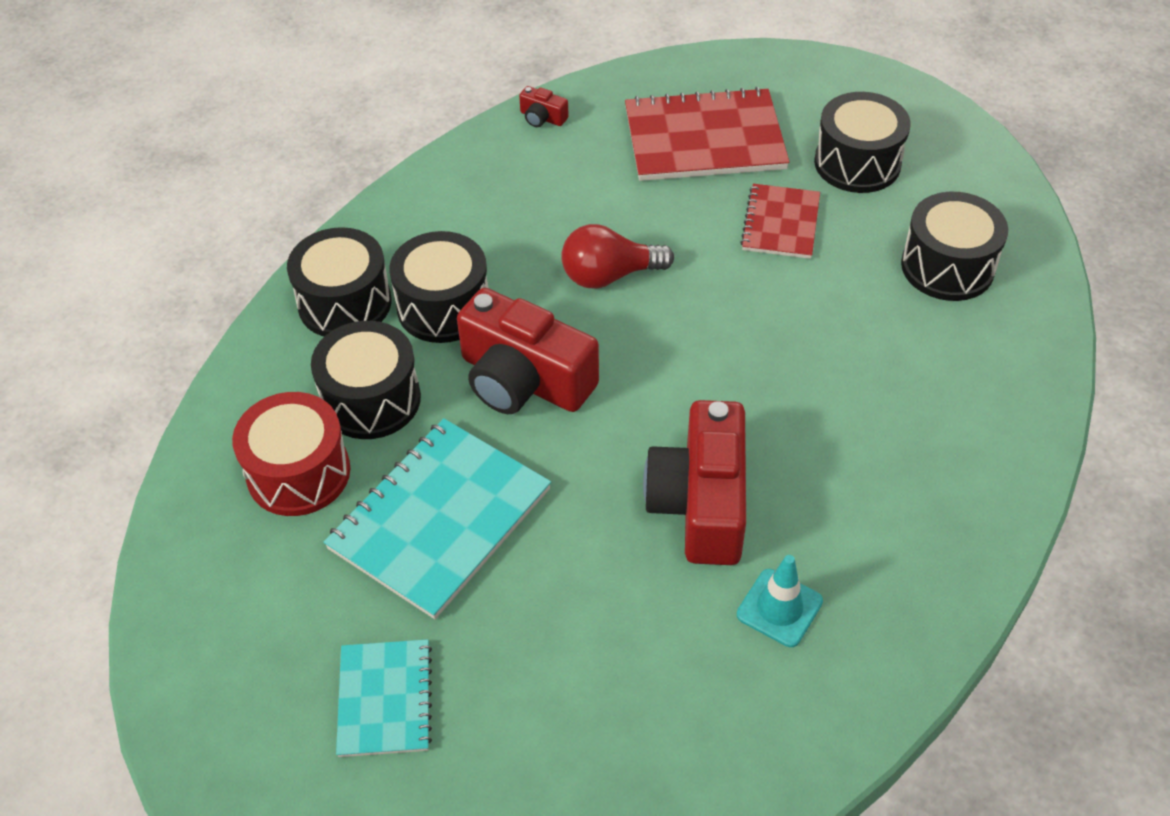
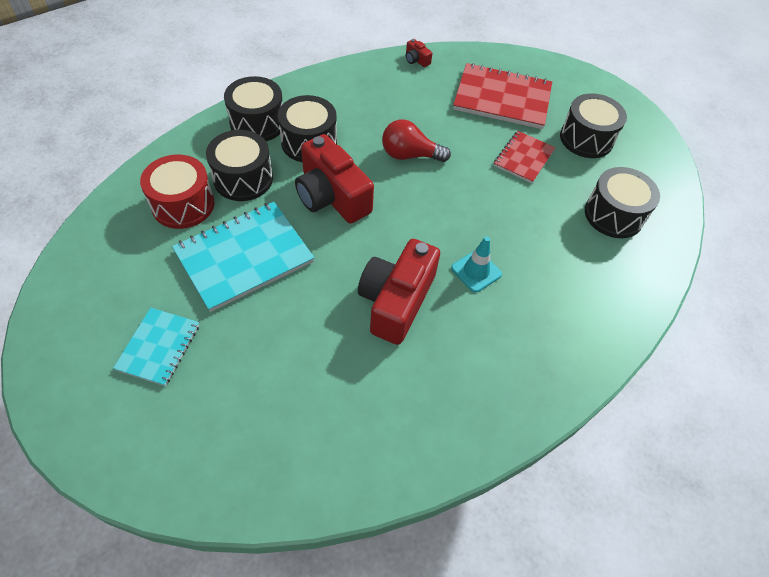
camera: 15 degrees right, 5 degrees up
(779, 608) = (411, 381): turquoise traffic cone -> turquoise traffic cone (476, 271)

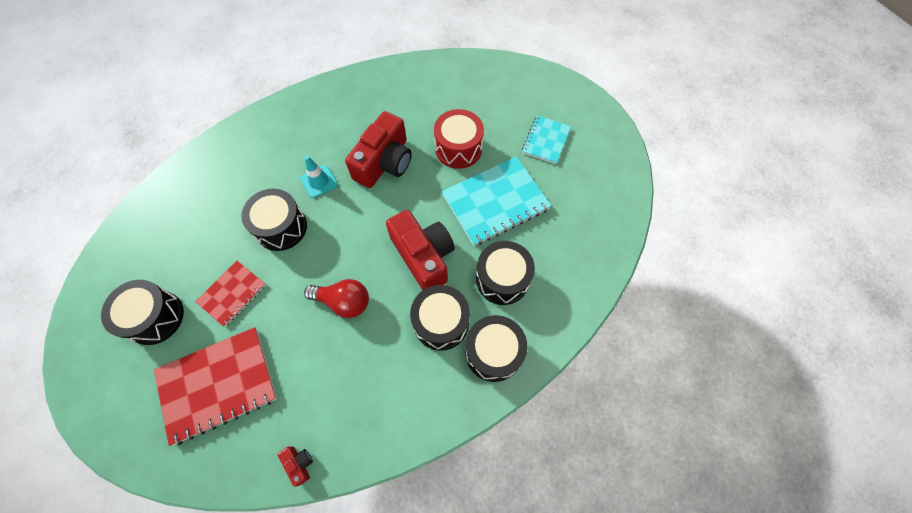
camera: 170 degrees left, 10 degrees up
(183, 204) = (551, 253): red drum -> red drum (458, 148)
(502, 98) = (218, 385): red notebook -> red notebook turned 45 degrees counterclockwise
(613, 215) = (181, 226): black drum -> black drum (281, 227)

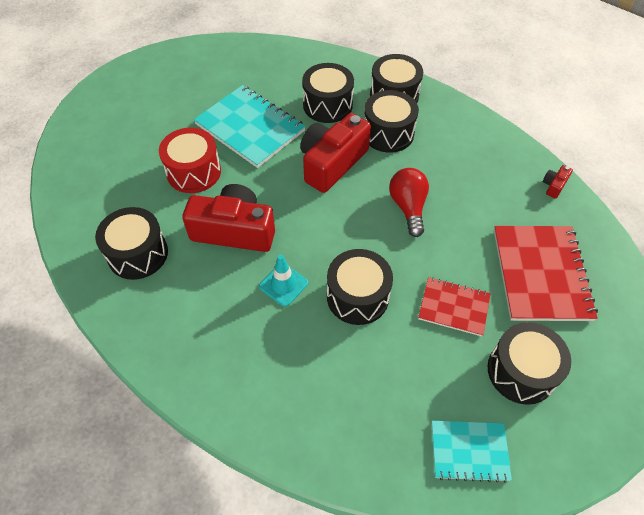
camera: 110 degrees left, 10 degrees down
(218, 385) = (541, 274): red notebook -> red notebook turned 45 degrees clockwise
(393, 100) = (138, 254): none -> black drum
(545, 140) = (162, 108): turquoise notebook -> turquoise notebook (469, 451)

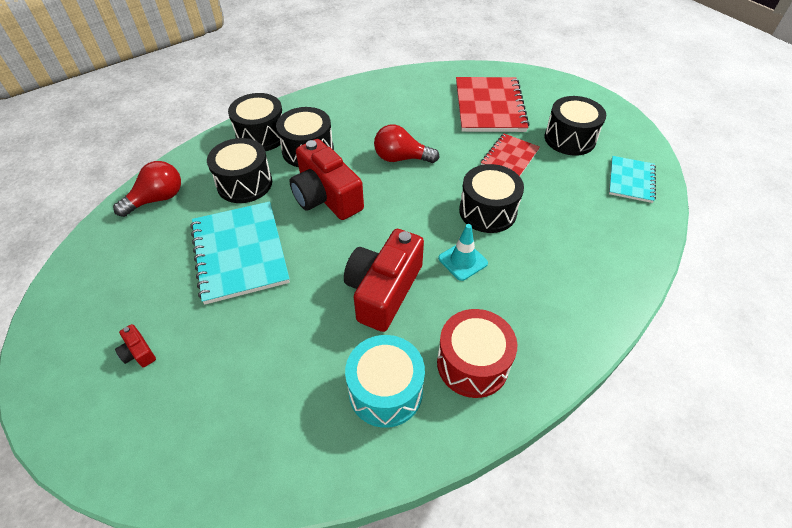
camera: 75 degrees left, 5 degrees down
(138, 254) = (385, 391): black drum -> turquoise drum
(194, 172) = (281, 317): red drum -> red drum (472, 364)
(250, 127) = (240, 253): turquoise notebook -> turquoise notebook turned 75 degrees counterclockwise
(291, 61) = (157, 199): none -> red light bulb
(541, 274) = (489, 106): red notebook -> red notebook turned 75 degrees clockwise
(554, 185) = (410, 77): red camera -> red camera (138, 352)

